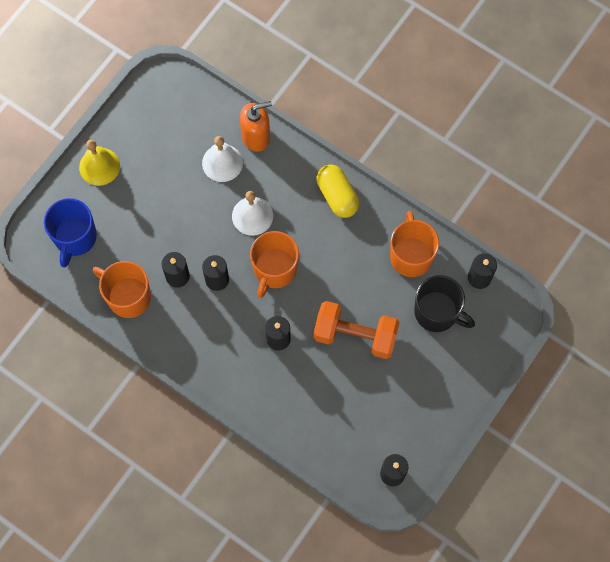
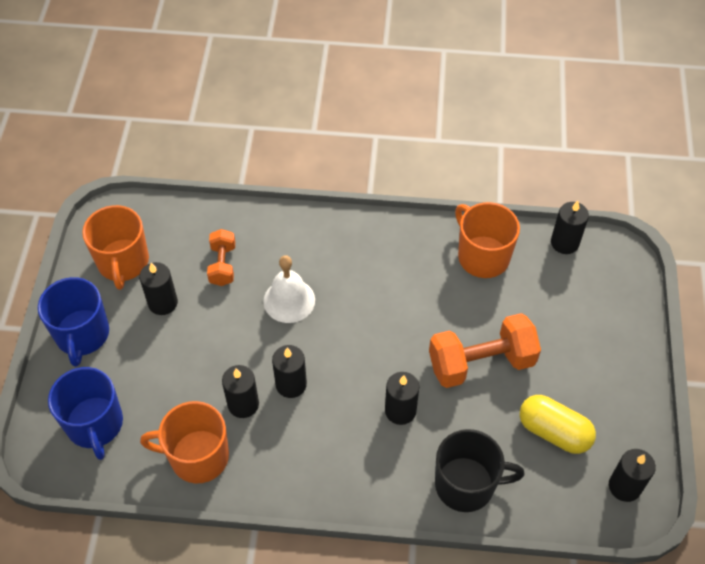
camera: 30 degrees left, 15 degrees down
(99, 166) = (82, 335): yellow bell -> blue mug
(165, 170) = (163, 303): none -> black candle
(222, 163) = (222, 265): white bell -> orange dumbbell
(256, 136) = (244, 223): orange soap dispenser -> none
(274, 269) = (349, 341): orange mug -> orange mug (123, 262)
(337, 196) = (367, 238): yellow capsule -> yellow capsule (554, 432)
(437, 312) = (548, 296): black mug -> black mug (466, 485)

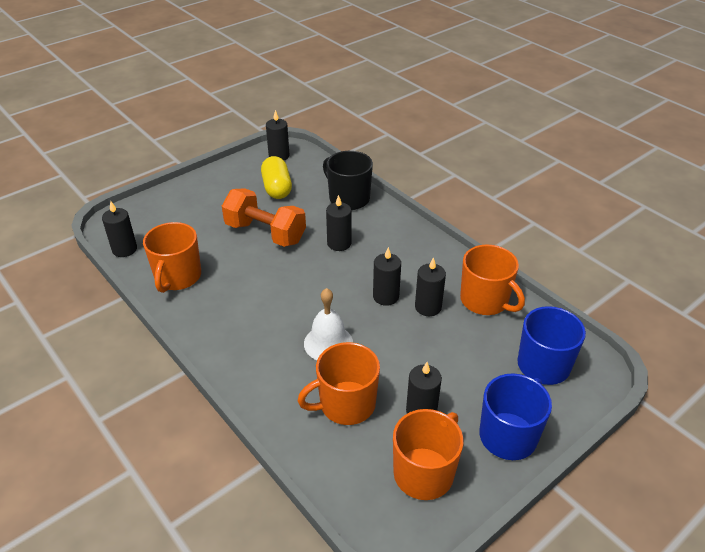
camera: 135 degrees left, 15 degrees down
(222, 265) = (346, 404): orange dumbbell -> orange mug

